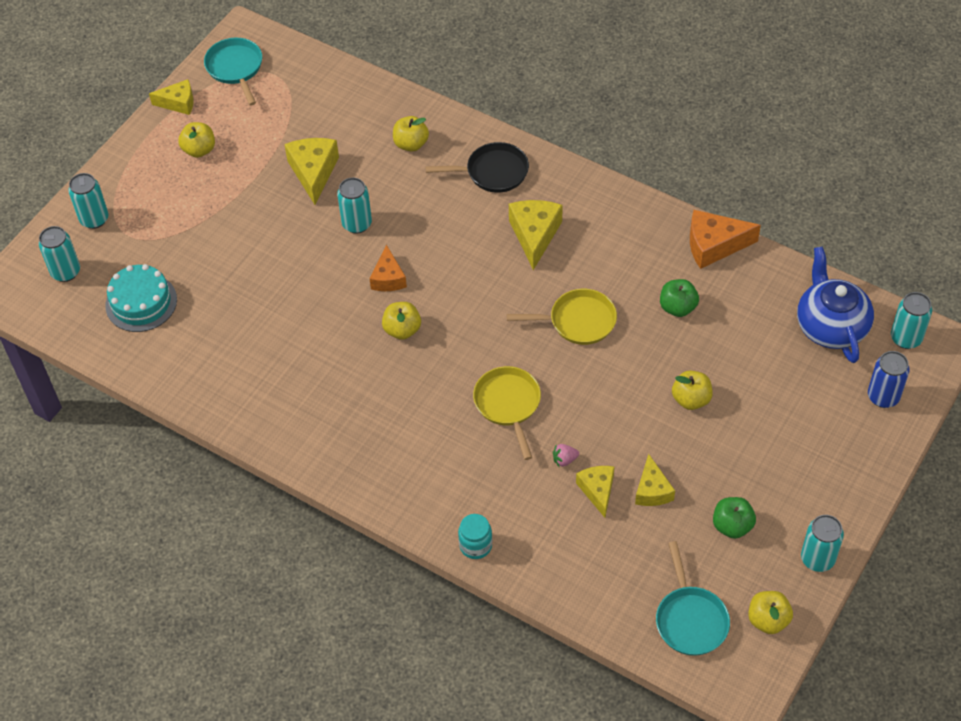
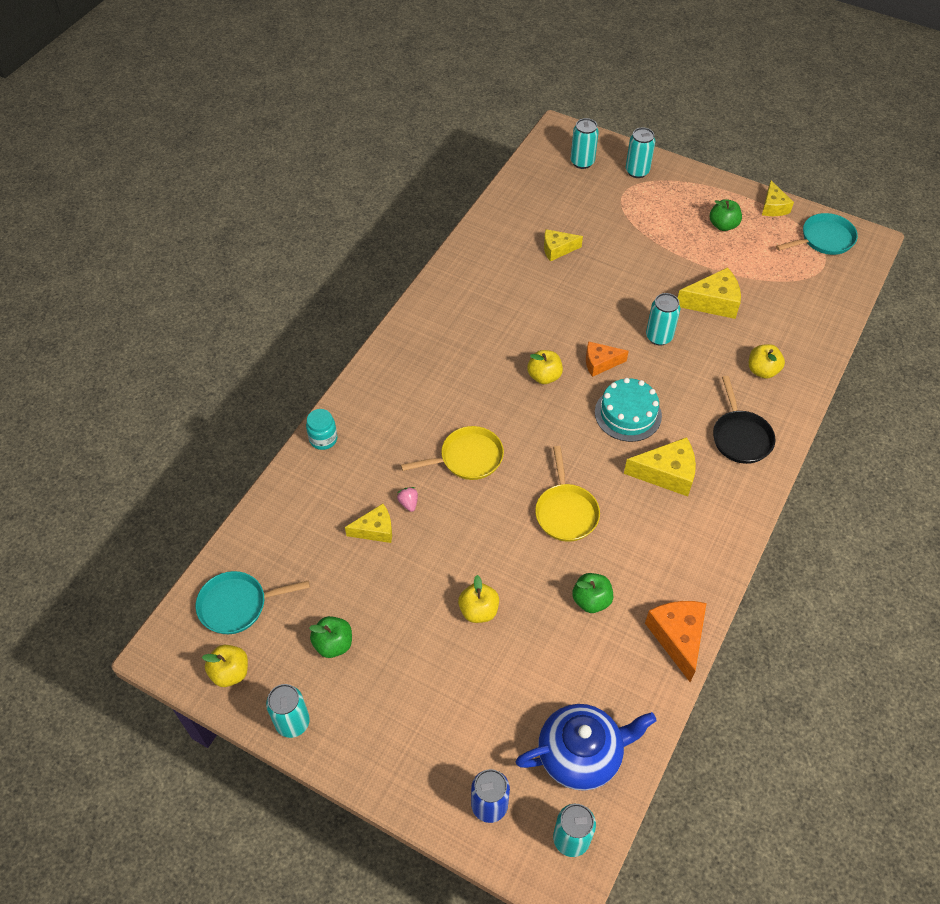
camera: 85 degrees right, 0 degrees up
(141, 302) = (557, 207): turquoise cake -> turquoise cake (628, 414)
(199, 150) = (723, 225): yellow apple -> green apple
(652, 490) = (375, 575): yellow cheese -> yellow cheese (557, 249)

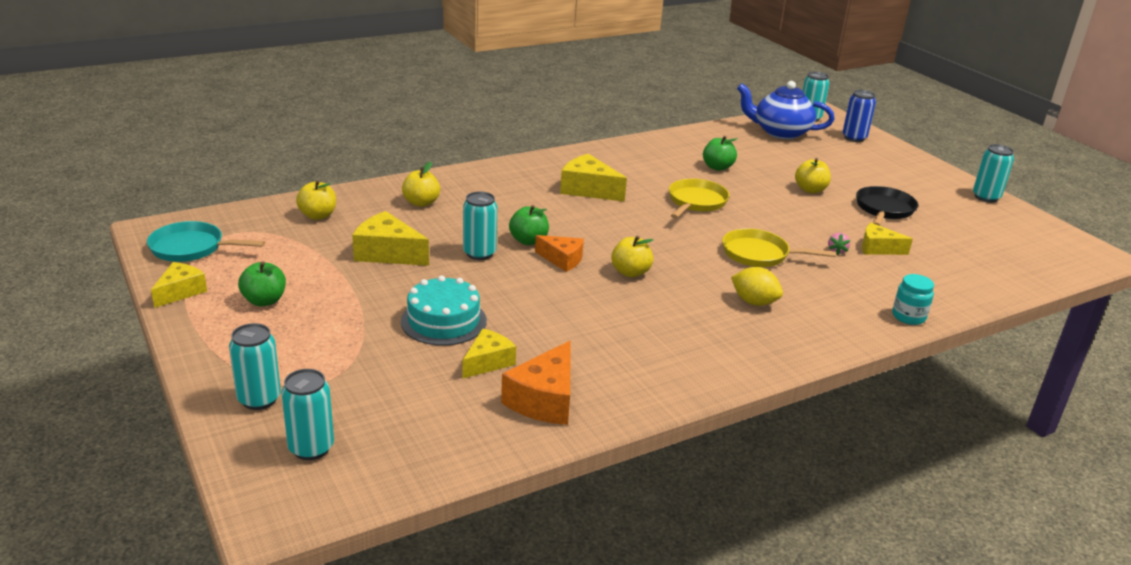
camera: 150 degrees left, 25 degrees down
(230, 672) = (1036, 229): yellow apple -> yellow apple (318, 215)
(237, 605) = (1026, 254): turquoise pan -> none
(333, 644) = (941, 213): green apple -> green apple (528, 241)
(440, 392) = (754, 302): none -> yellow lemon
(557, 249) = (488, 362): yellow cheese -> yellow cheese turned 75 degrees counterclockwise
(628, 414) = (578, 225): turquoise cake -> turquoise cake (443, 321)
(677, 637) = (671, 140): orange cheese -> orange cheese (545, 400)
(740, 436) = (500, 183): black pan -> black pan (883, 210)

